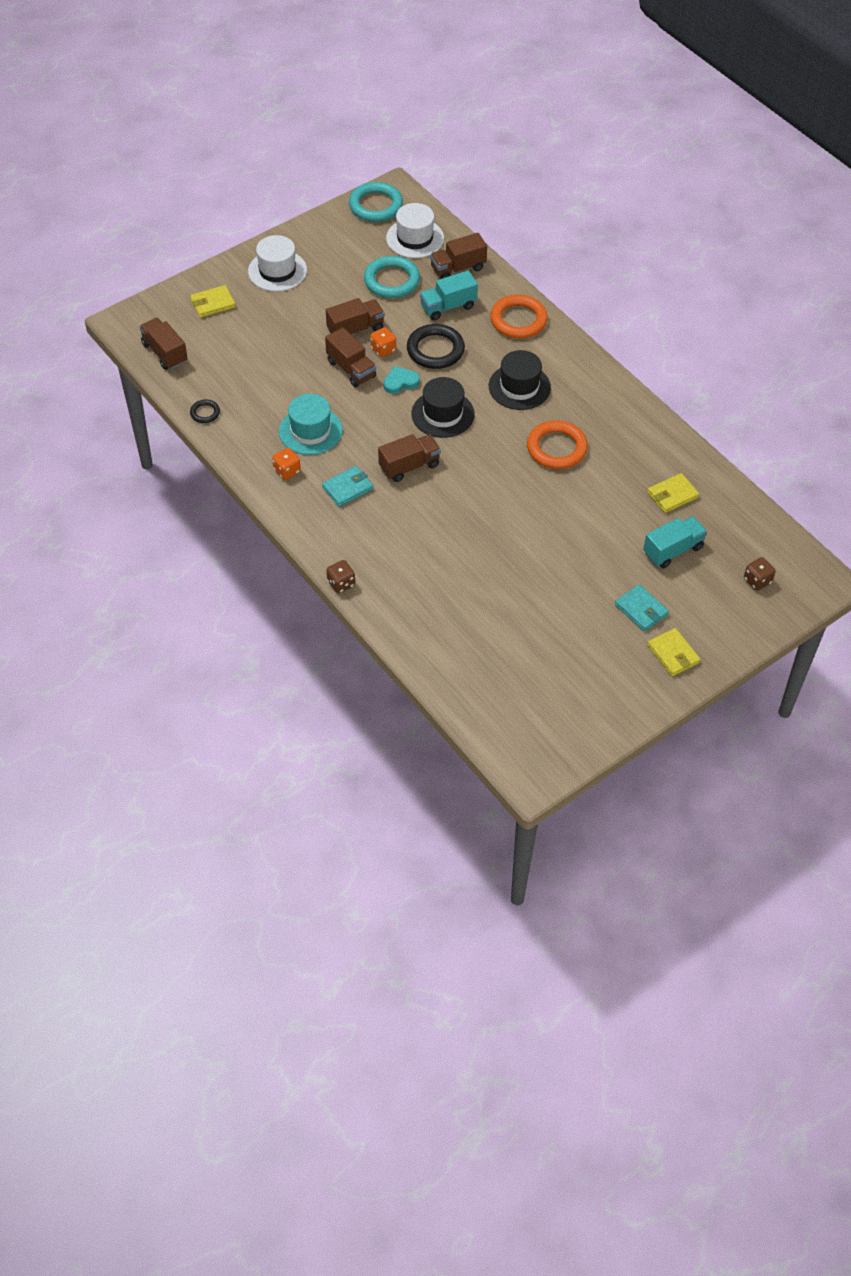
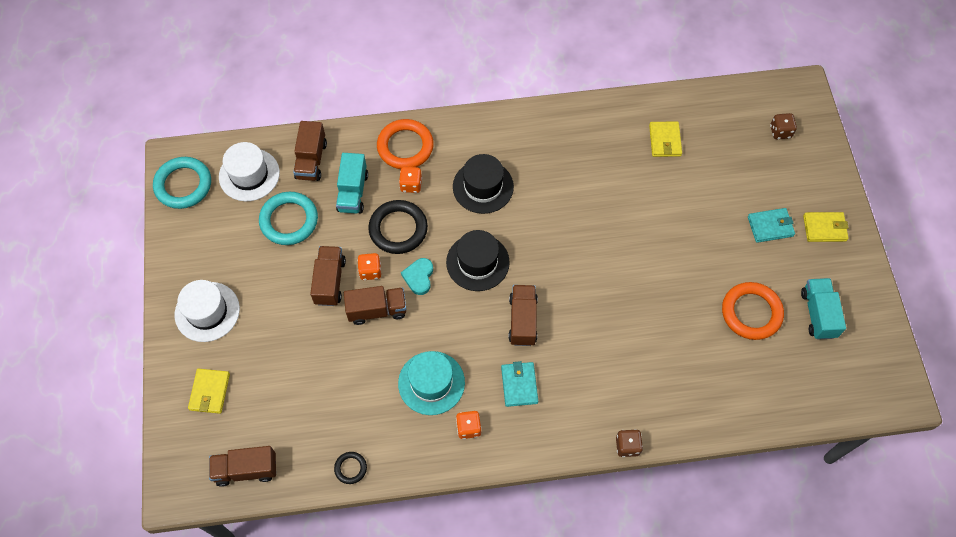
camera: 60 degrees left, 10 degrees up
(484, 340) = (411, 185): none -> orange dice
(556, 448) = (568, 195): orange ring -> orange ring (751, 312)
(673, 550) = (721, 171): turquoise truck -> turquoise truck (818, 314)

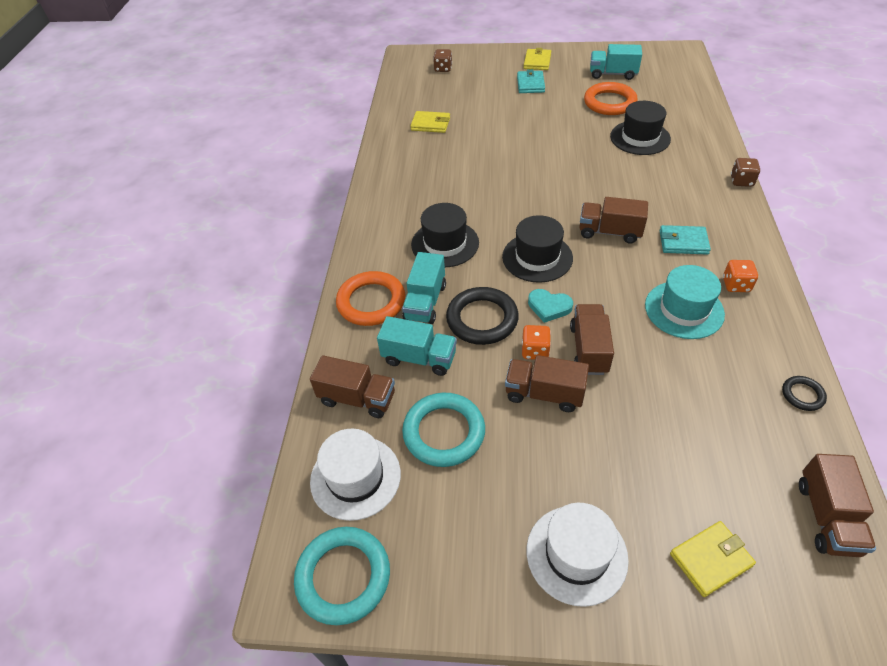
camera: 75 degrees left, 15 degrees down
(209, 392) = (710, 560): yellow wallet -> yellow wallet turned 45 degrees counterclockwise
(411, 185) = (425, 302): orange dice -> turquoise truck
(686, 346) = (640, 138): none -> black hat

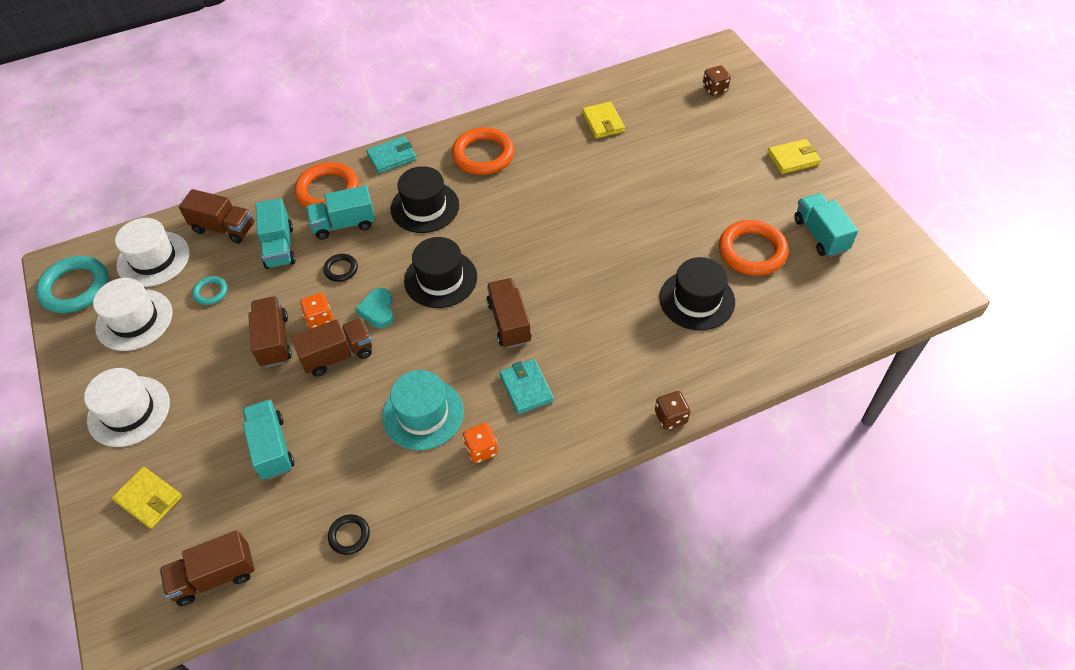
camera: 60 degrees right, 5 degrees up
(357, 398) = (224, 228): brown truck -> brown truck turned 60 degrees counterclockwise
(411, 193) = (483, 155): none -> orange ring
(439, 518) = (134, 320): none -> white hat
(444, 432) = (211, 292): turquoise ring -> turquoise ring, size x0.50
(482, 319) = (341, 269): black ring -> black ring, size x0.50
(530, 84) = (739, 170): turquoise wallet -> turquoise wallet (392, 157)
(681, 429) = (272, 447): none -> turquoise truck

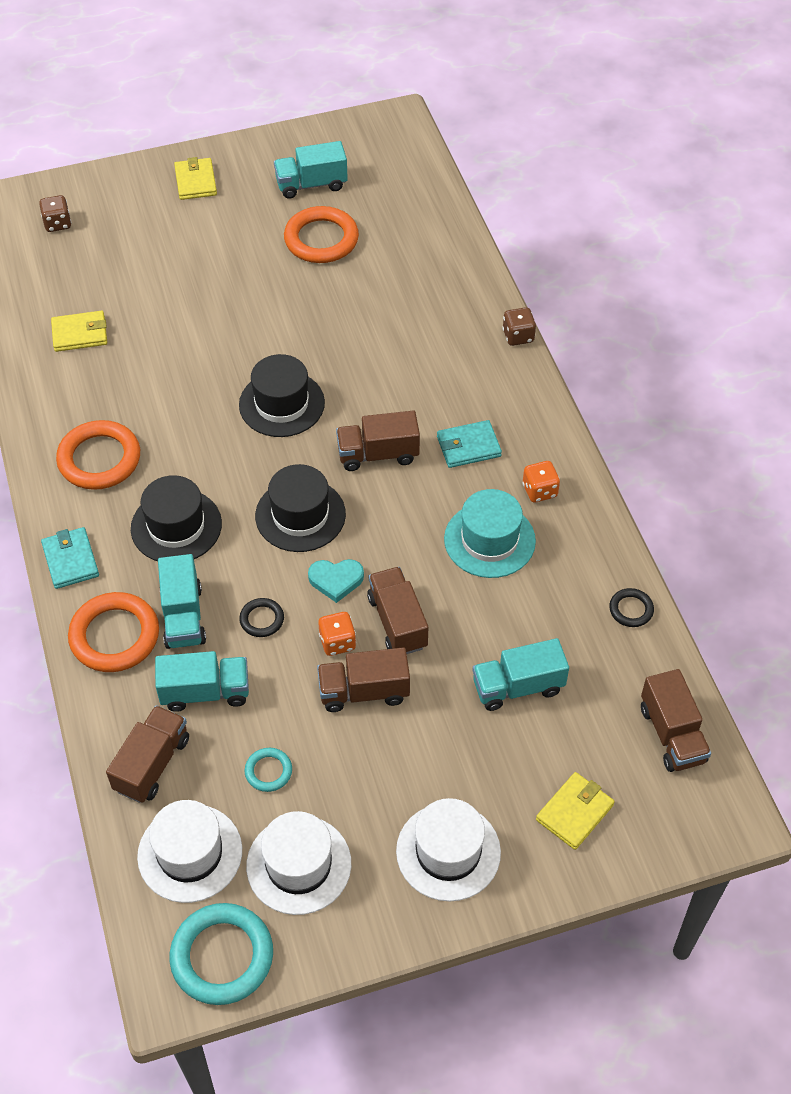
camera: 85 degrees left, 0 degrees up
(697, 300) = (377, 293): black hat -> black hat (281, 404)

